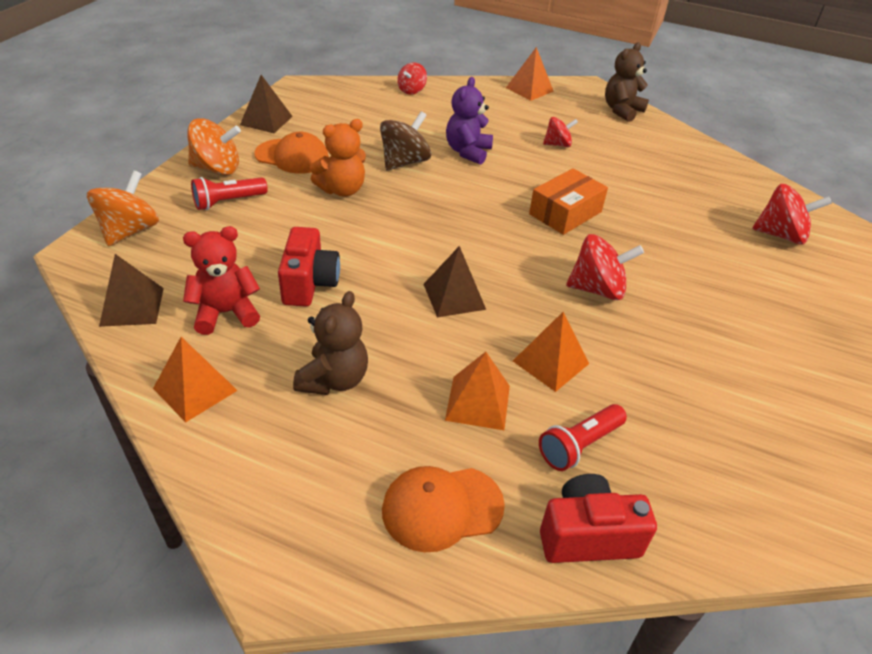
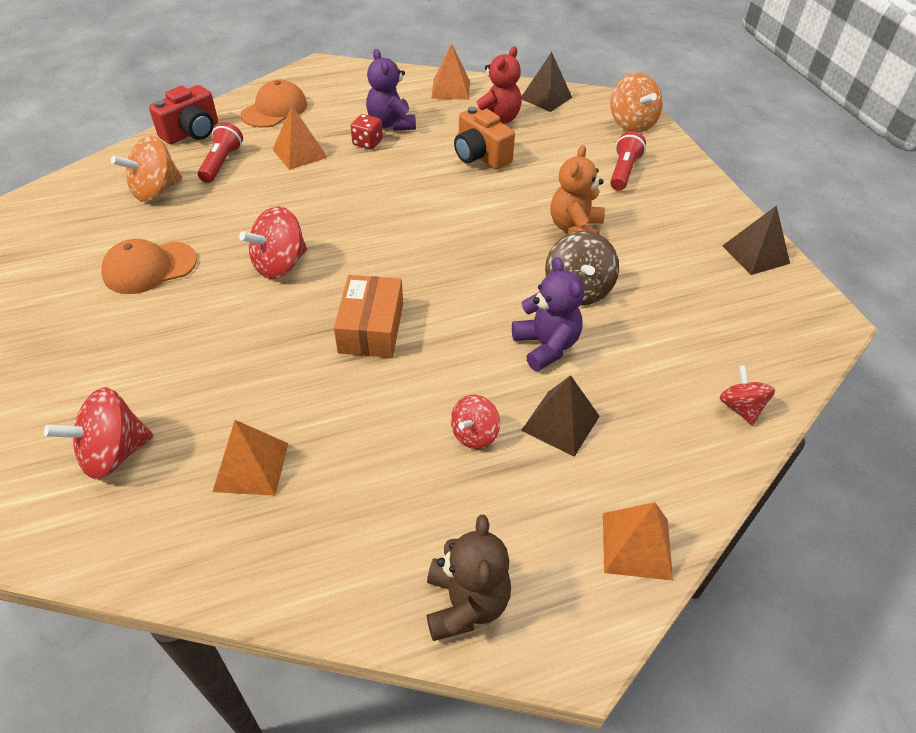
camera: 140 degrees right, 5 degrees up
(217, 168) = (684, 188): orange spinning top -> orange spinning top (156, 191)
(292, 156) = (663, 233): orange cap -> orange cap (149, 268)
(309, 283) = (480, 156): red camera -> orange camera
(334, 380) = (391, 124): brown teddy bear -> purple teddy bear
(391, 369) = (367, 143): none -> red dice
(454, 296) = (381, 199): brown pyramid -> brown pyramid (560, 423)
(550, 362) = (274, 195): orange pyramid -> orange pyramid (251, 467)

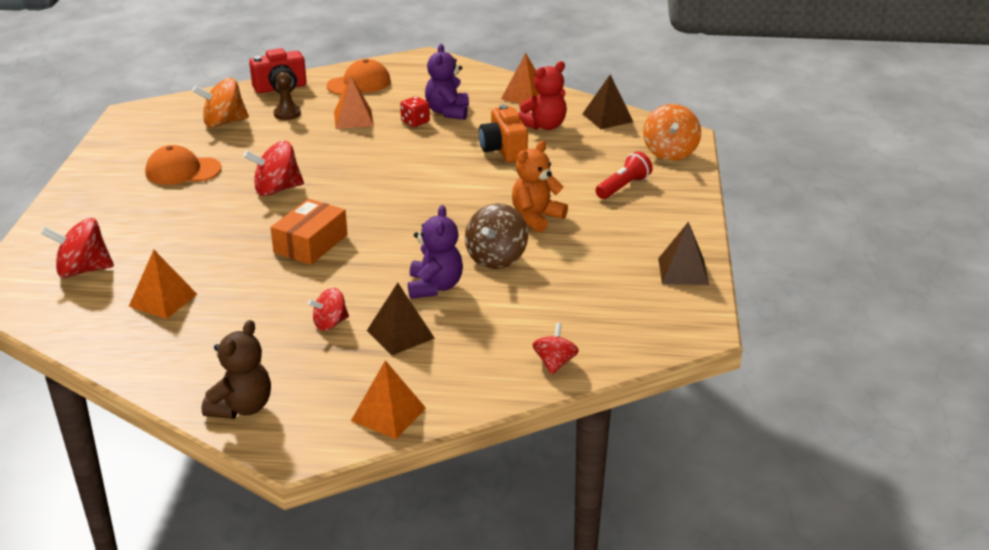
camera: 25 degrees right, 15 degrees down
(222, 163) = (287, 114): red flashlight -> brown pawn

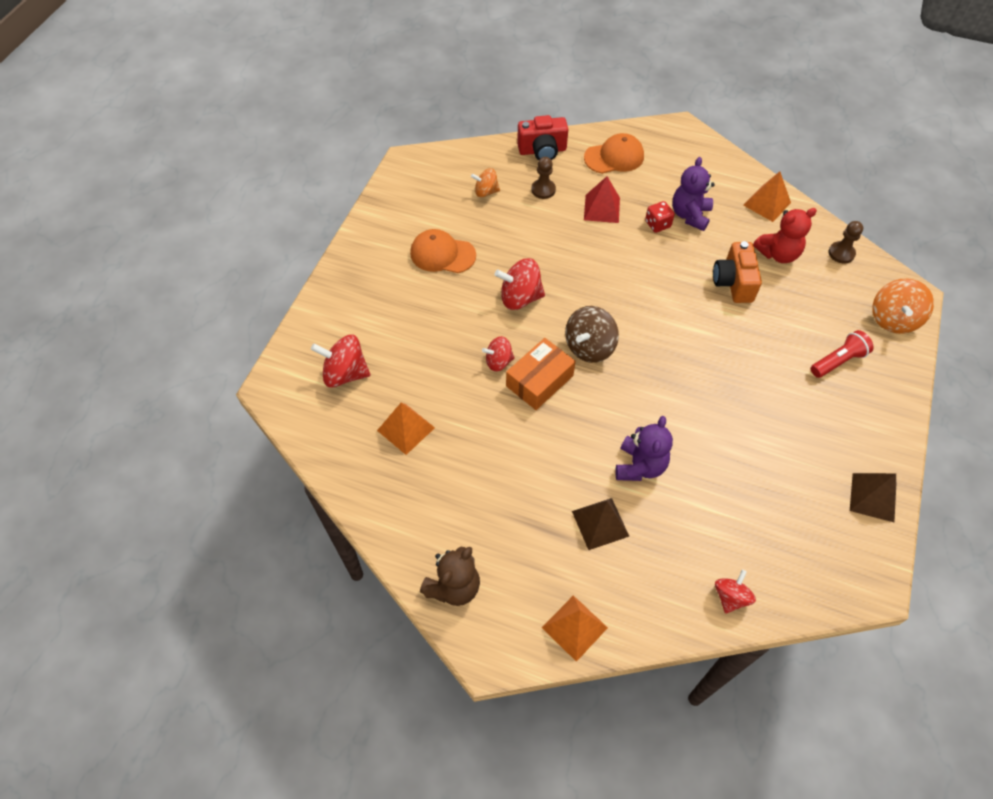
camera: 15 degrees right, 25 degrees up
(224, 122) = (486, 192): orange spinning top -> orange spinning top, size x0.62
(330, 323) = (541, 494): red spinning top -> red spinning top (498, 362)
(353, 119) = (602, 208): orange pyramid -> red pyramid
(496, 258) = (701, 439): brown spinning top -> brown spinning top (589, 347)
(536, 218) = (747, 389): orange teddy bear -> none
(607, 117) = (841, 253): brown pyramid -> brown pawn

